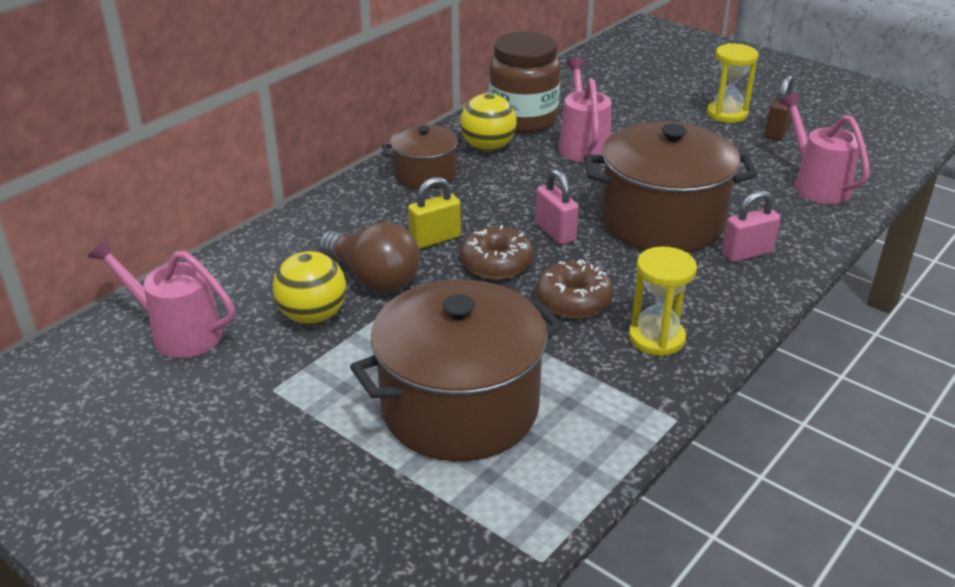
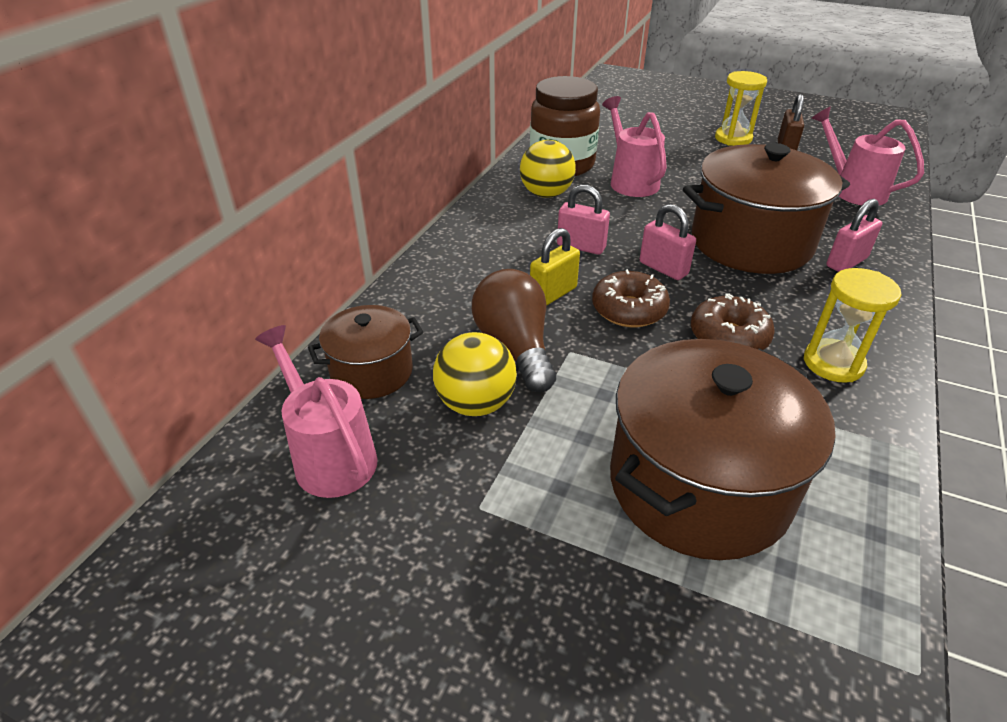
camera: 15 degrees left, 5 degrees up
(177, 333) = (329, 455): pink watering can -> pink watering can turned 45 degrees clockwise
(373, 278) = (515, 347): brown light bulb -> brown light bulb turned 135 degrees counterclockwise
(425, 174) = (503, 229): brown pot -> brown pot (372, 372)
(489, 201) = (581, 246): none -> pink padlock

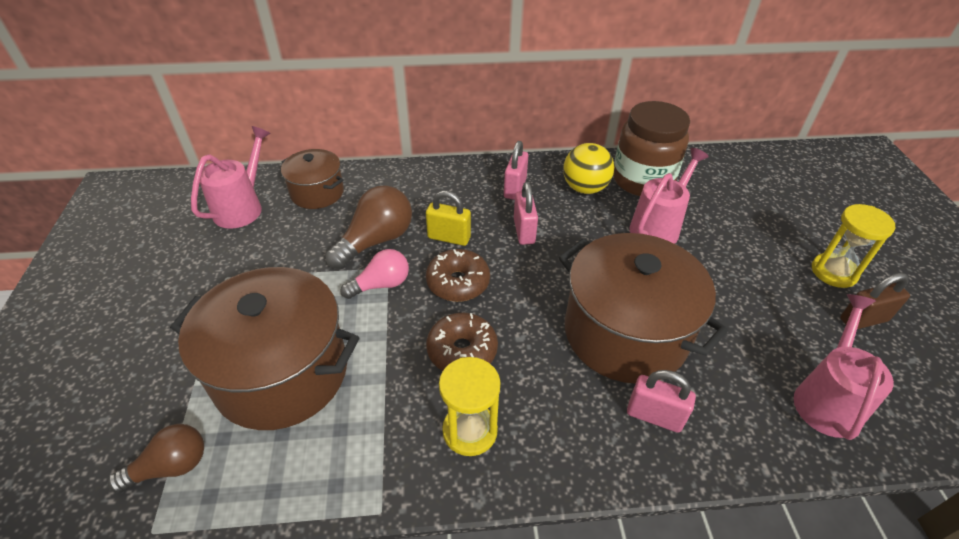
camera: 60 degrees right, 5 degrees up
(475, 403) = (310, 244): yellow ball -> none
(595, 364) = (381, 284): none -> pink light bulb
(663, 268) = (531, 286): pink padlock -> pink padlock (515, 188)
(818, 634) = (171, 467): none -> brown light bulb

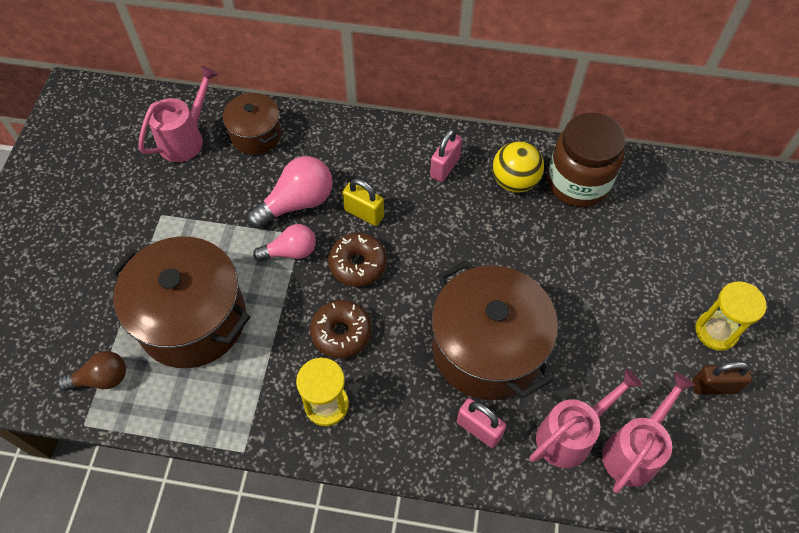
camera: 15 degrees right, 15 degrees up
(376, 241) = (297, 203): brown light bulb -> pink light bulb
(524, 231) = (436, 221): pink padlock -> none
(658, 226) = (568, 243): pink watering can -> pink watering can (571, 435)

